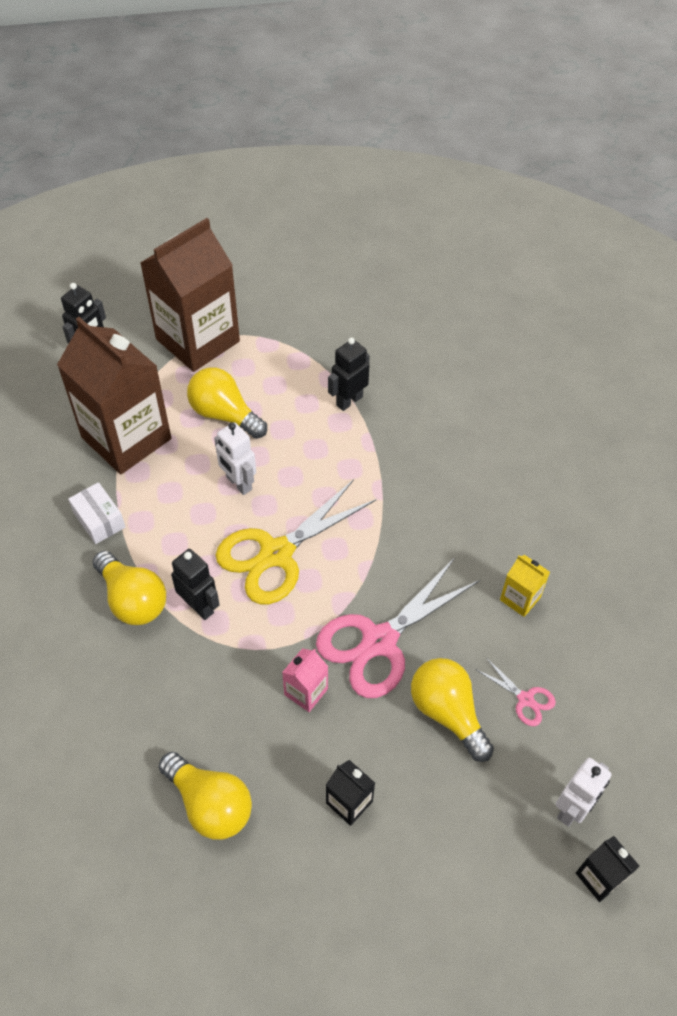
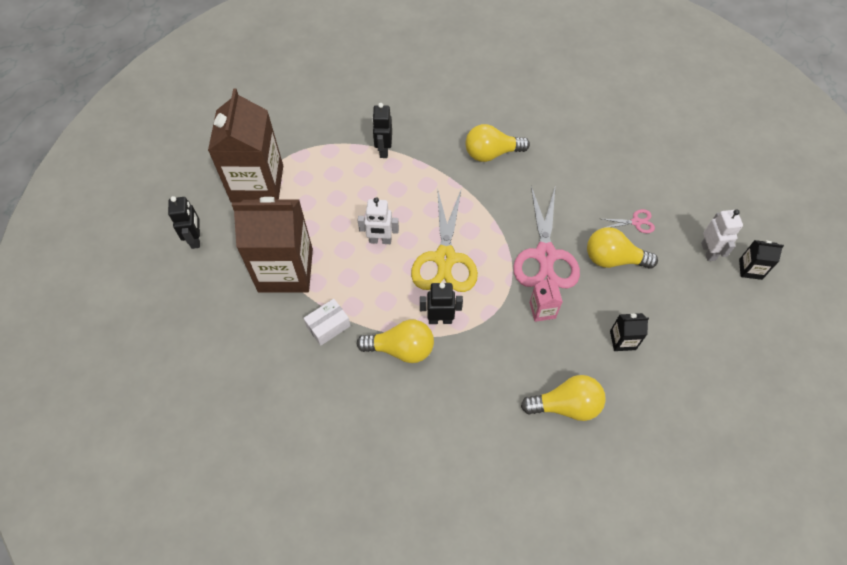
camera: 45 degrees left, 5 degrees up
(99, 520) = (328, 326): white box -> white box turned 45 degrees counterclockwise
(224, 414) = (326, 211): yellow light bulb -> yellow light bulb (491, 153)
(520, 598) = (580, 178): yellow carton -> none

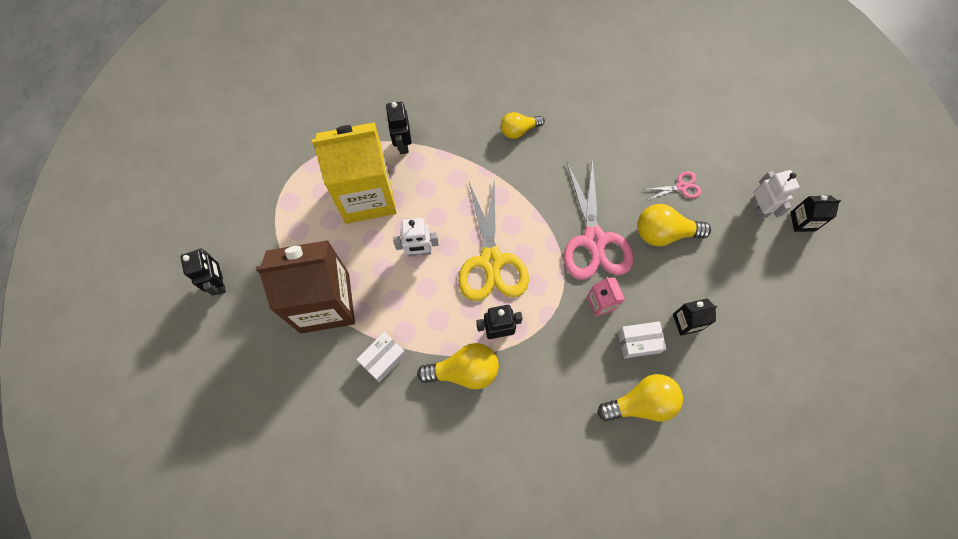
camera: 10 degrees left, 10 degrees up
(257, 184) = (273, 206): brown carton -> none
(343, 187) = (367, 196): none -> yellow carton
(491, 153) = (519, 130): yellow light bulb -> yellow light bulb, size x0.65
(573, 350) = (639, 342): none -> white box

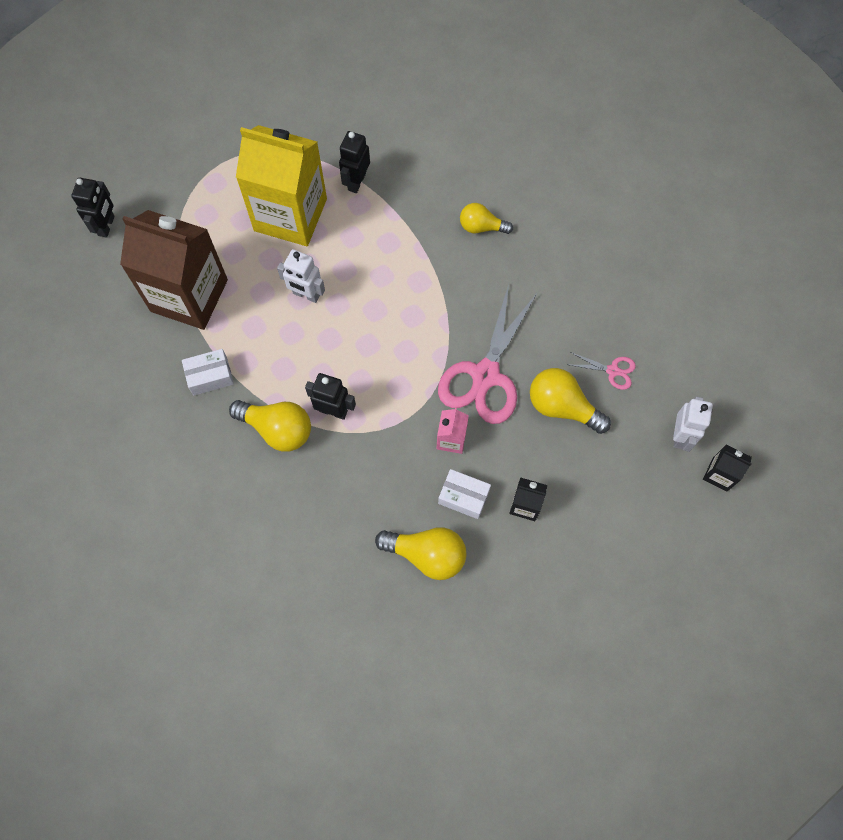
camera: 30 degrees right, 0 degrees up
(491, 261) = (370, 340): yellow scissors -> none

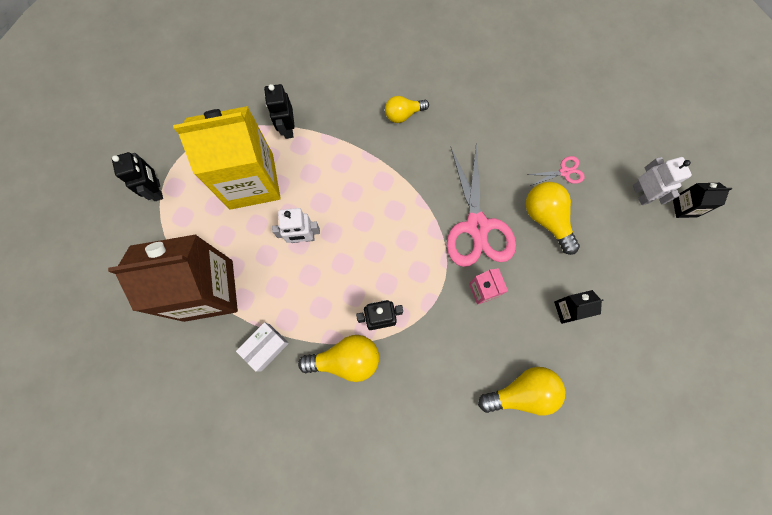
camera: 30 degrees left, 5 degrees up
(107, 226) = (104, 270): black robot -> black robot (157, 190)
(463, 497) = (520, 330): white box -> none
(562, 407) = (546, 219): yellow light bulb -> yellow light bulb turned 60 degrees clockwise

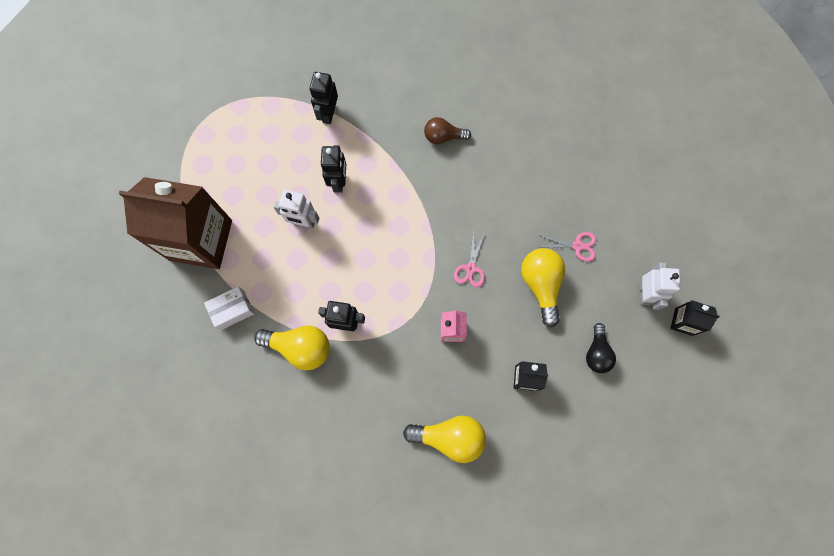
camera: 20 degrees right, 0 degrees up
(157, 190) = (188, 132): black robot -> black robot (339, 182)
(251, 181) = (276, 152): yellow carton -> none
(403, 114) = (443, 136): yellow light bulb -> brown light bulb
(477, 226) = (471, 268): pink scissors -> pink scissors, size x0.45
(621, 263) = (597, 352): none -> black light bulb

